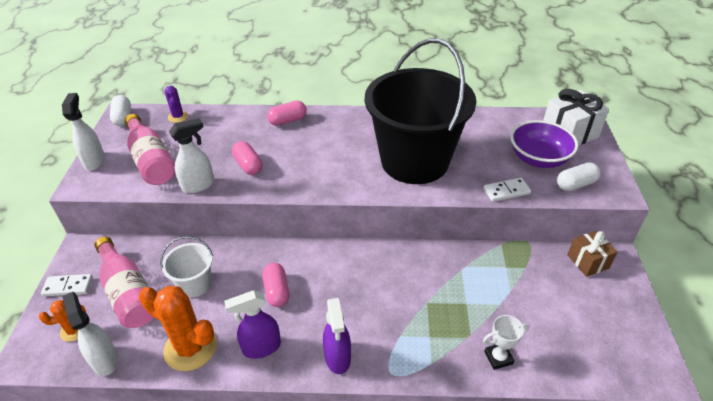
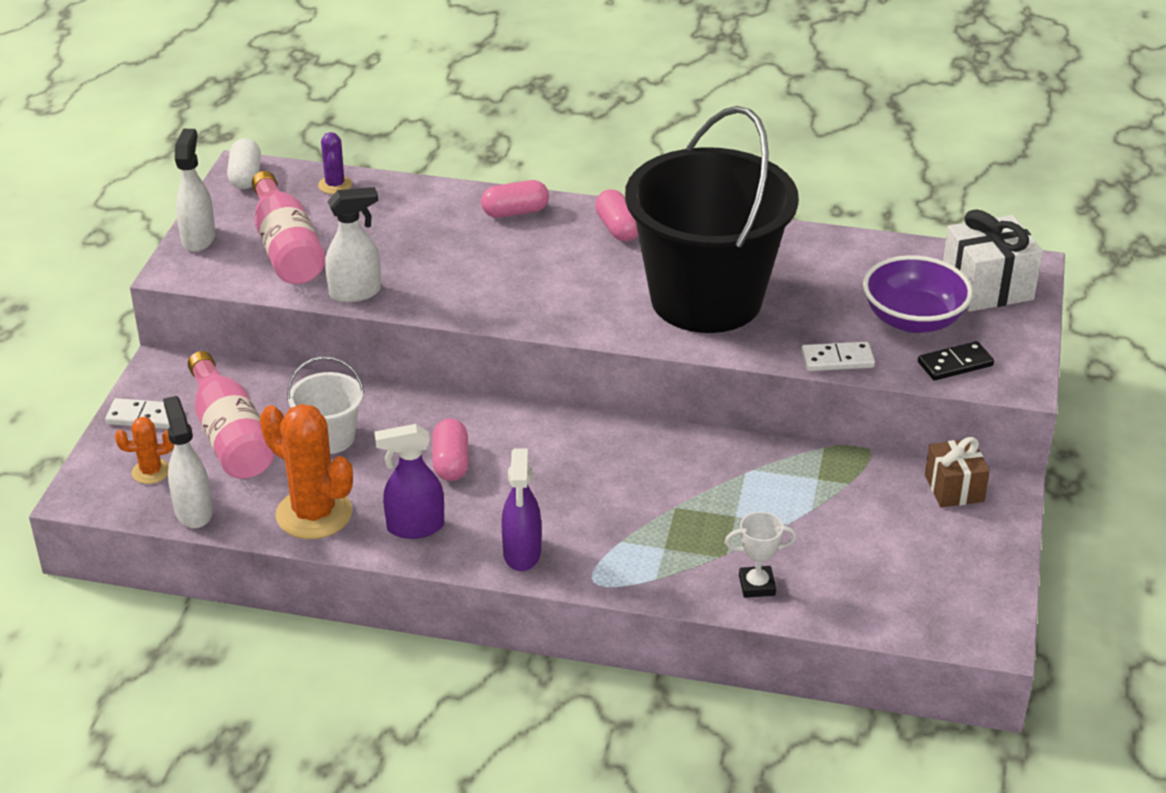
camera: 10 degrees right, 5 degrees down
(248, 165) = (437, 273): pink capsule -> pink capsule (618, 228)
(575, 184) = (955, 364): white capsule -> black domino

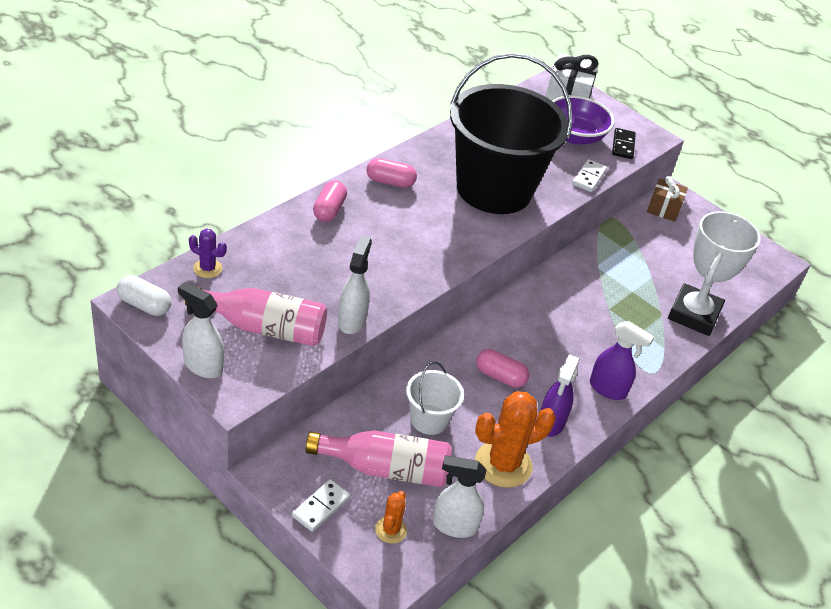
camera: 65 degrees left, 5 degrees up
(757, 585) = (694, 314): white trophy -> white trophy, size x2.20

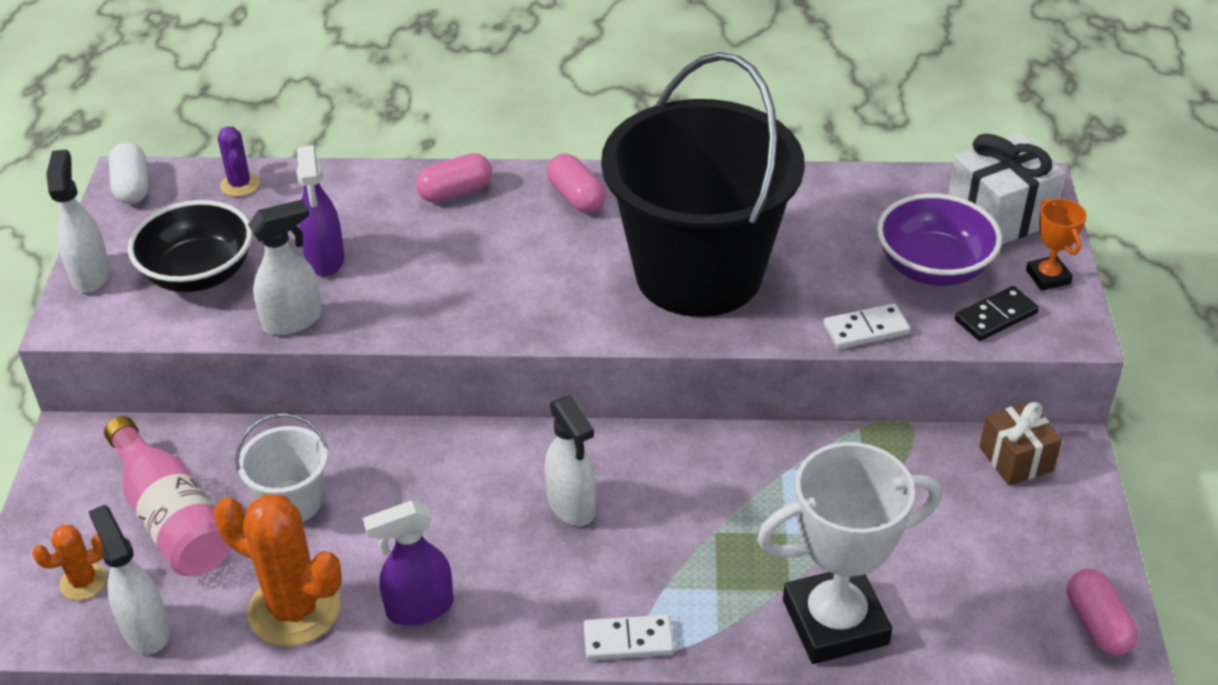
camera: 55 degrees right, 0 degrees up
(264, 328) = (199, 273): pink bottle -> black bowl
(321, 507) = (60, 507): white domino -> white domino (628, 640)
(500, 376) = (443, 513): pink capsule -> pink capsule (1097, 624)
(544, 336) = (571, 506): none -> white spray bottle
(608, 389) = (554, 624): purple spray bottle -> purple spray bottle (325, 259)
(617, 118) = (1048, 277): none -> orange trophy

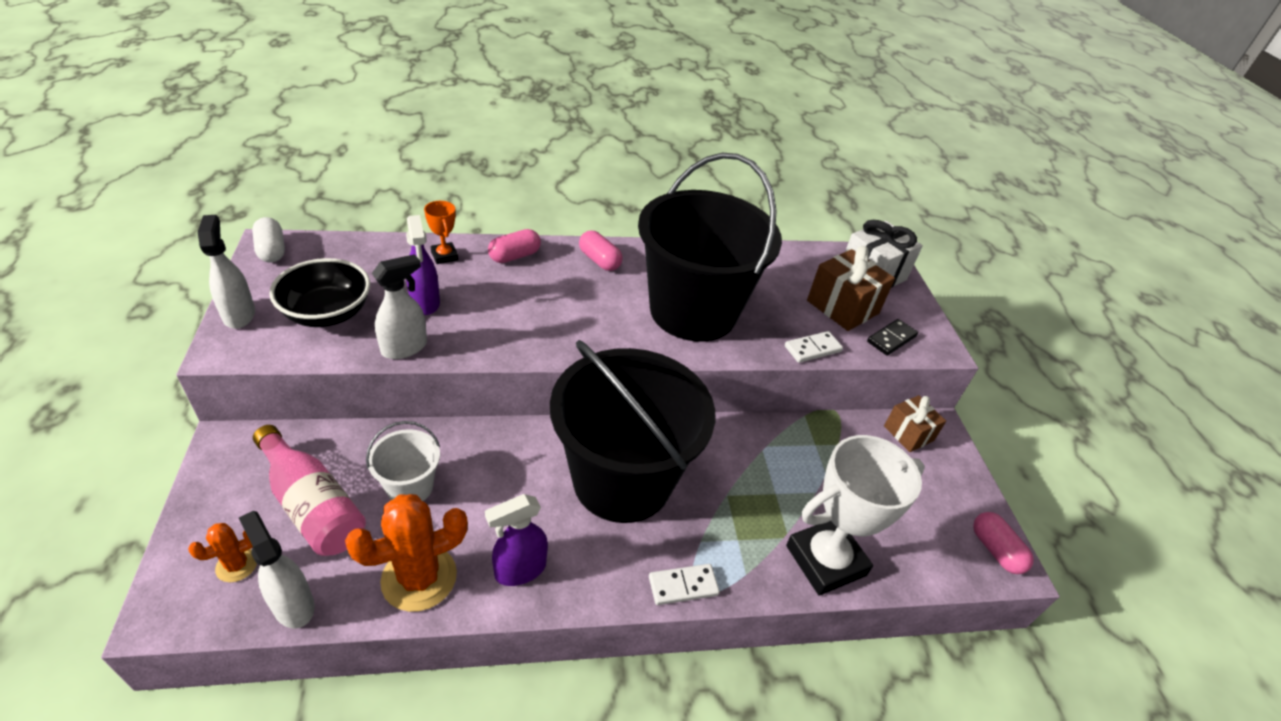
camera: 15 degrees left, 0 degrees up
(240, 184) = (355, 249): purple cactus -> none
(294, 609) = (419, 578): orange cactus -> orange cactus turned 45 degrees counterclockwise
(571, 506) = (622, 480): white spray bottle -> black bucket
(933, 267) = (842, 307): purple bowl -> brown gift
(1048, 277) = (914, 313): orange trophy -> orange trophy (444, 256)

